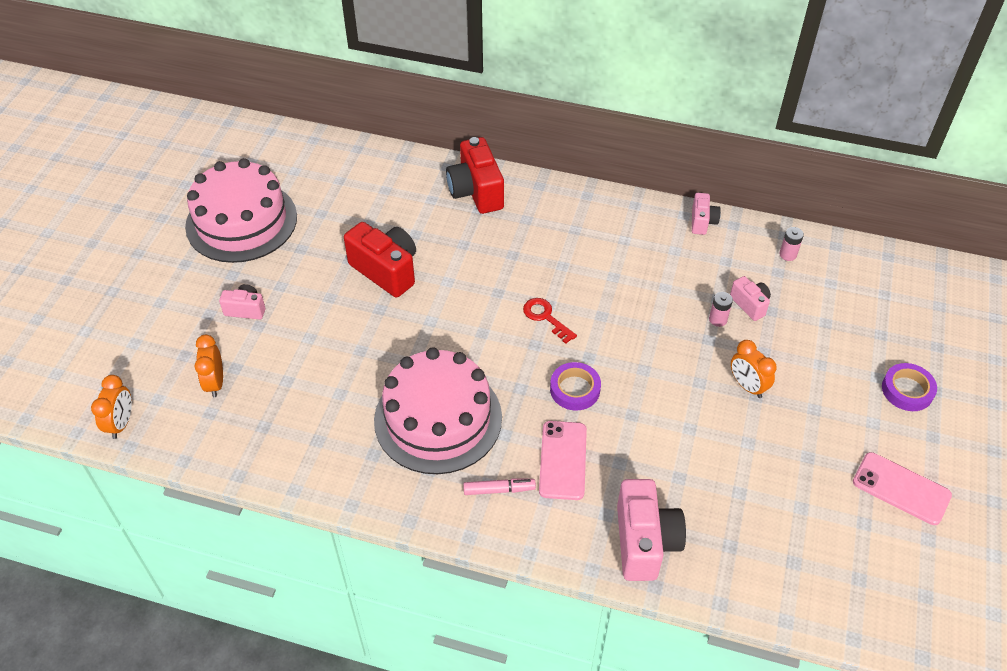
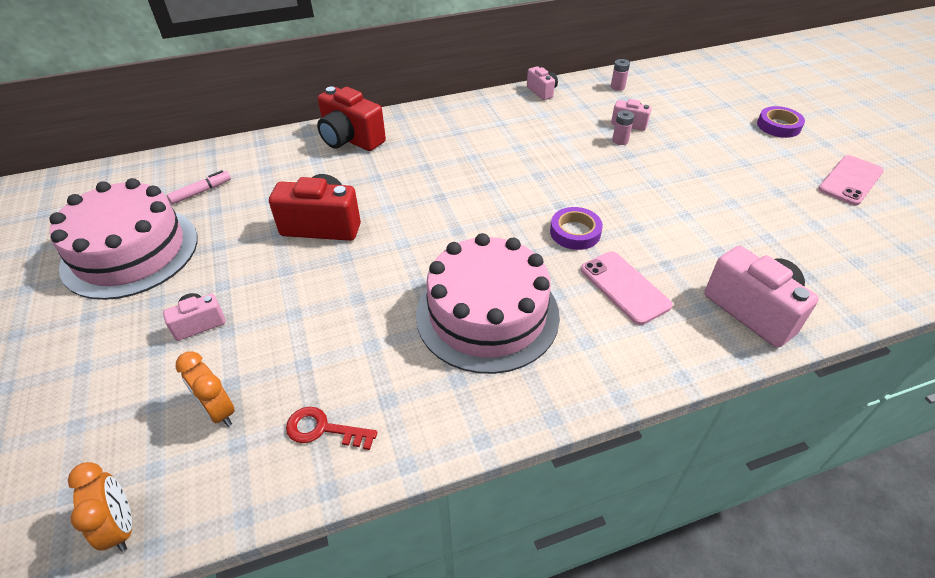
camera: 35 degrees left, 5 degrees down
(499, 490) = (601, 341): pink marker -> pink marker (201, 192)
(545, 317) = (497, 195): red key -> red key (323, 429)
(747, 386) = (688, 169): orange clock -> none
(901, 488) = (850, 180): pink phone -> pink phone turned 45 degrees counterclockwise

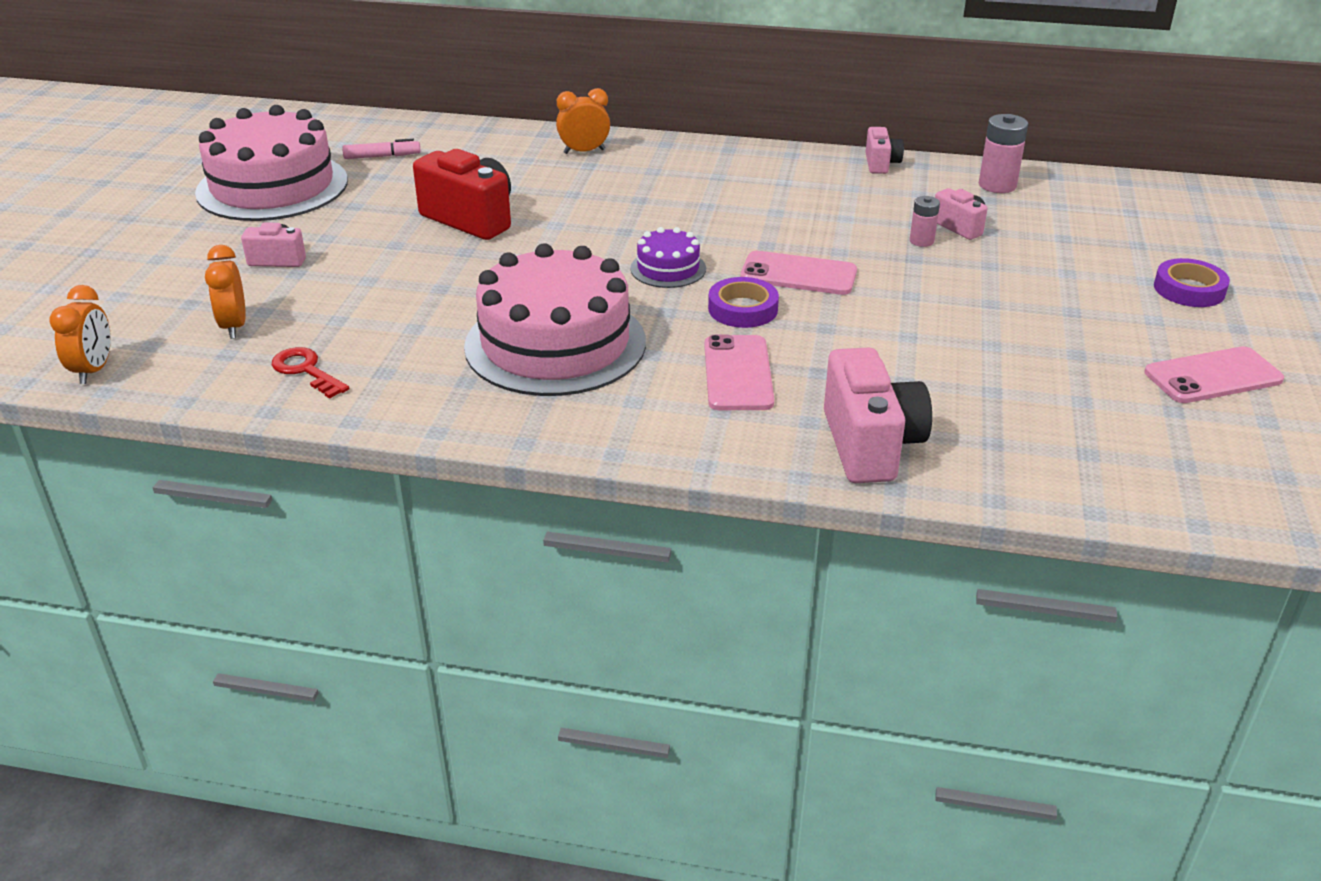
camera: 30 degrees right, 10 degrees down
(350, 139) = (584, 151): red camera -> orange clock
(498, 217) = (668, 268): none -> purple cake
(579, 191) = (798, 274): none -> pink phone
(617, 87) = (997, 185): pink battery -> pink battery, size x1.66

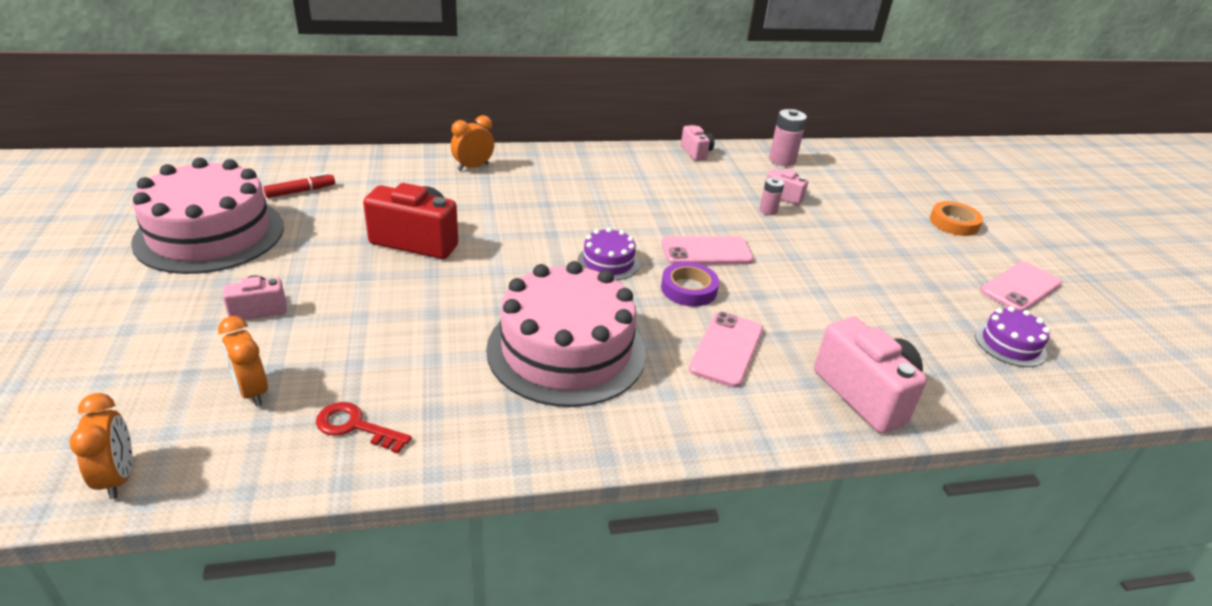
camera: 25 degrees left, 0 degrees up
(382, 156) = (300, 191): pink marker -> red marker
(738, 373) = (726, 349): pink phone -> pink phone turned 45 degrees clockwise
(1125, 433) = (1010, 344): none -> purple cake
(1189, 289) = (954, 223): purple tape -> orange tape

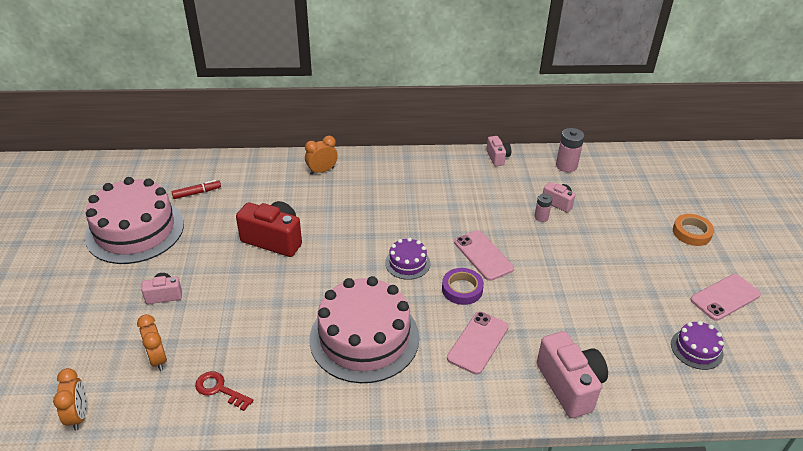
camera: 10 degrees right, 5 degrees up
(706, 251) = (483, 255): pink phone -> pink phone turned 60 degrees clockwise

